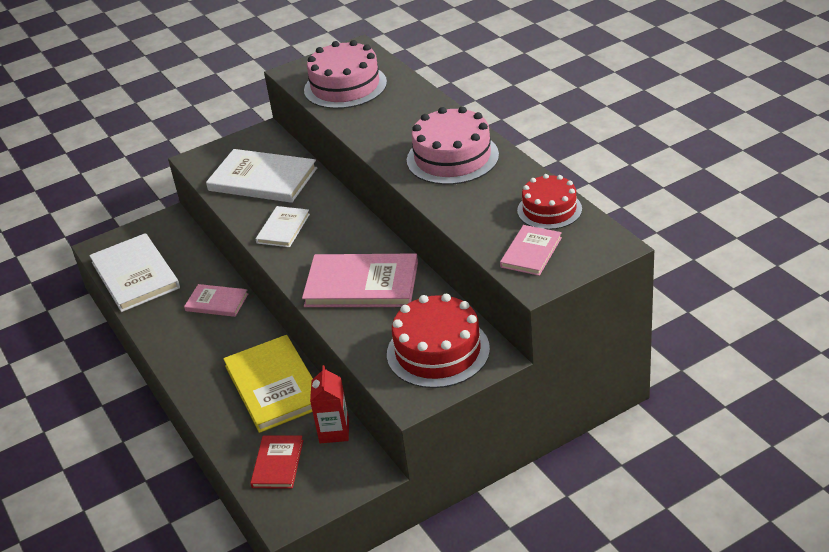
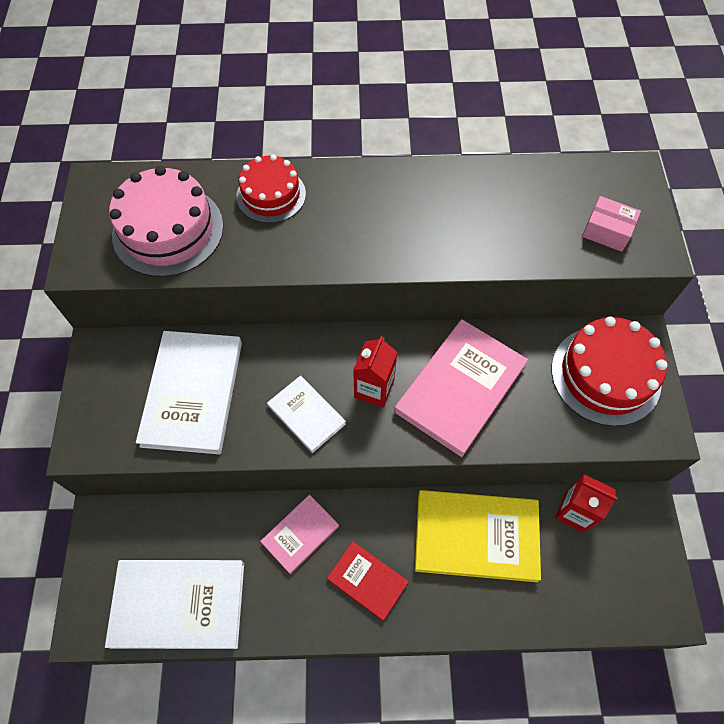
camera: 65 degrees left, 25 degrees up
(262, 179) = (193, 393): white book -> white book turned 45 degrees counterclockwise
(277, 464) = (591, 584): red book -> red book (367, 581)
(327, 247) = (374, 389): none -> red carton
(452, 157) = (400, 210): pink cake -> none
(531, 252) = (606, 231): pink book -> pink box
(549, 210) = (548, 185): red cake -> red cake (271, 195)

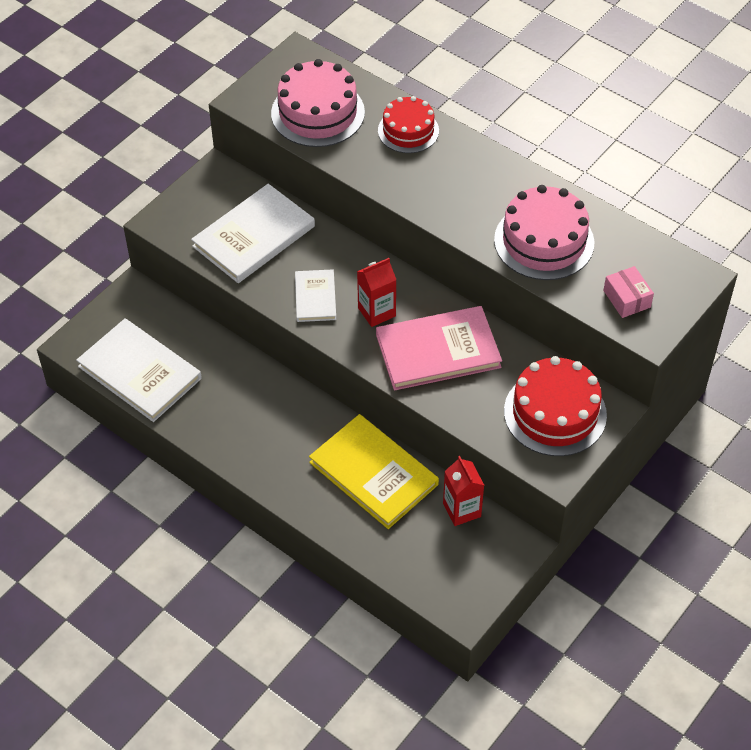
camera: 40 degrees right, 10 degrees down
(300, 534) = (254, 388): pink book -> none
(367, 581) = (271, 445): red book -> none
(489, 224) = (544, 241): none -> pink cake

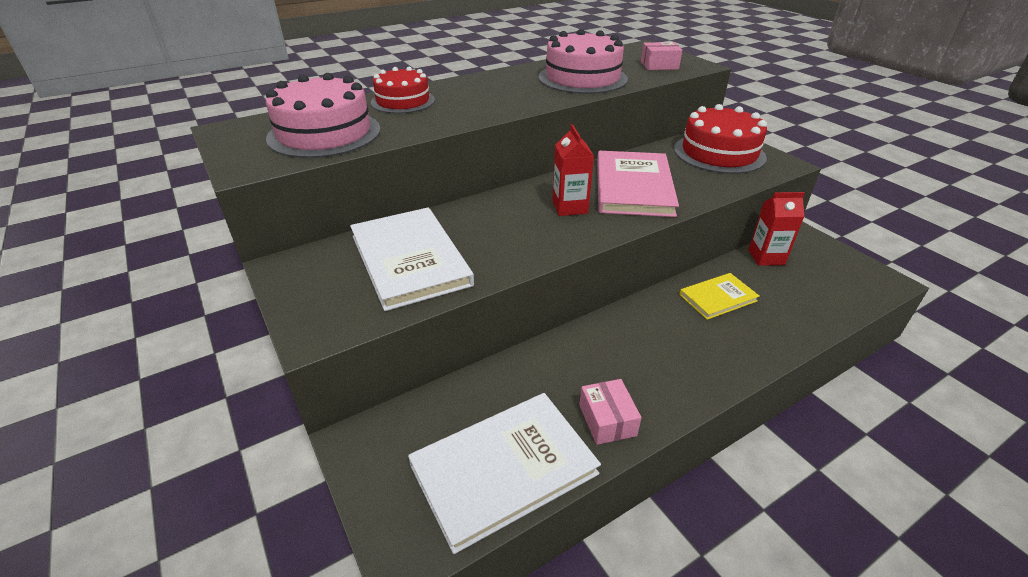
camera: 70 degrees left, 15 degrees down
(199, 418) = (607, 420): none -> pink box
(315, 297) = (529, 237): white book -> none
(373, 473) = (718, 298): yellow book -> yellow book, size x0.56

